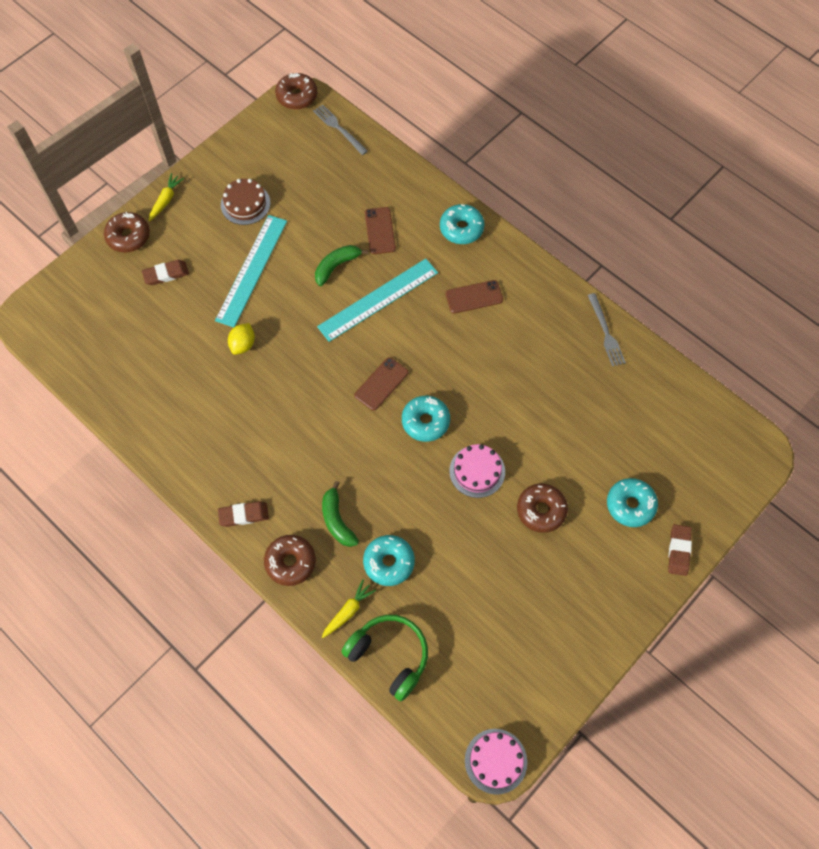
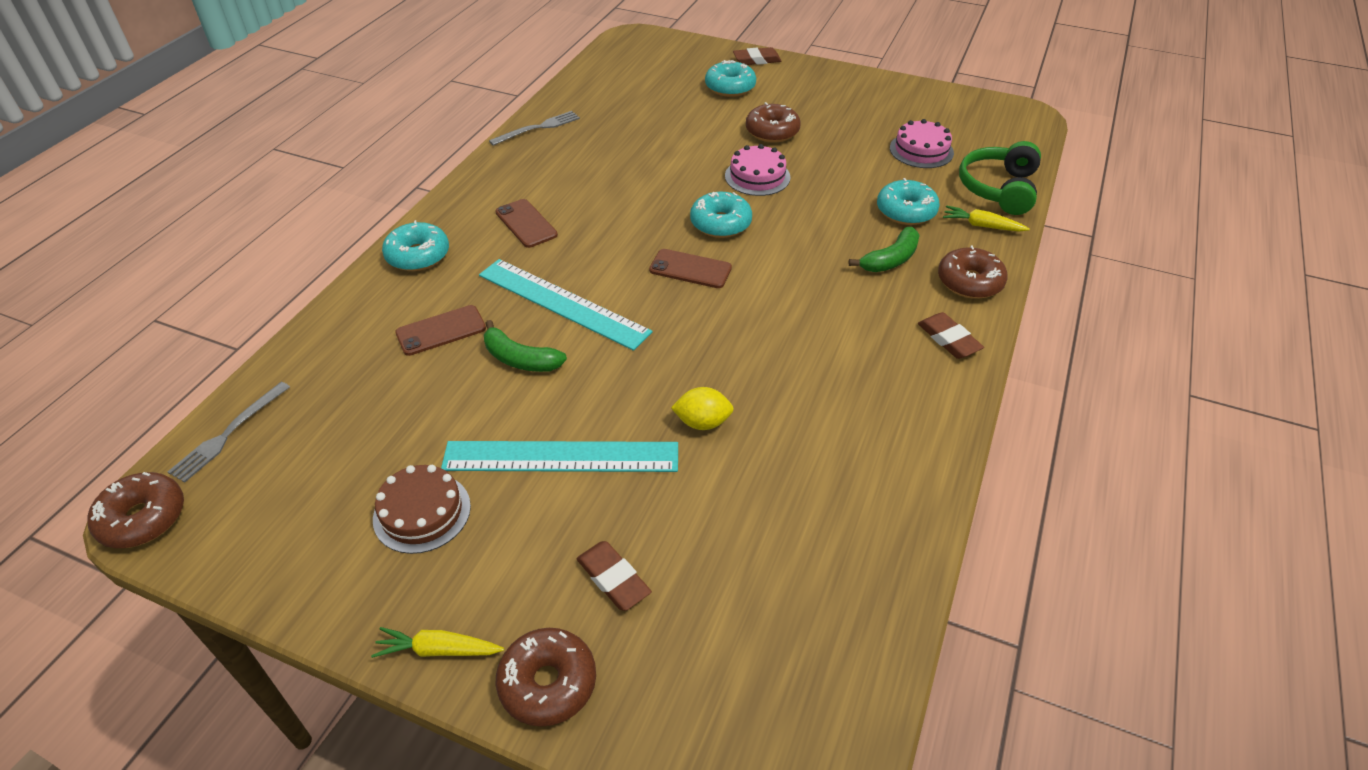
camera: 110 degrees left, 20 degrees down
(495, 761) = (1025, 114): pink cake -> pink cake (921, 150)

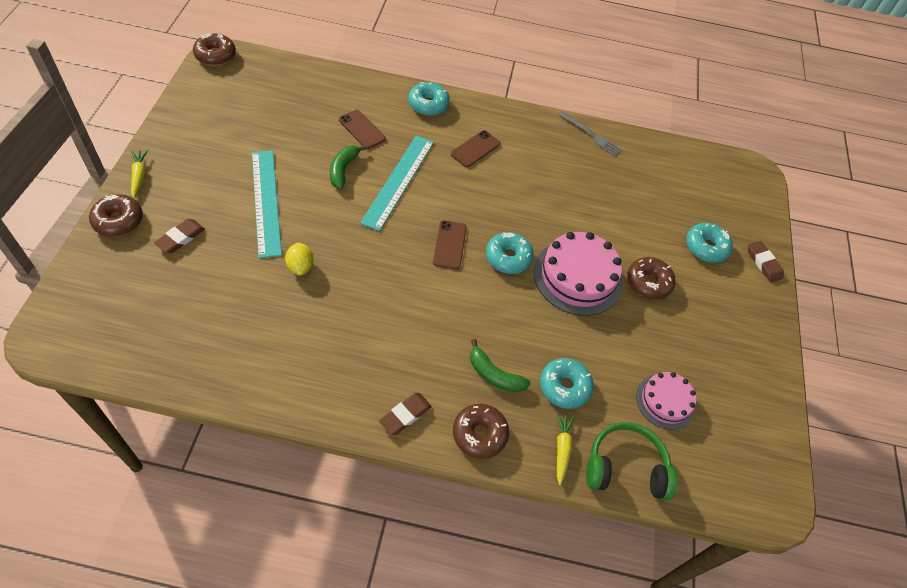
camera: 70 degrees right, 10 degrees up
(228, 434) = (271, 67): grey fork -> none
(422, 512) = (223, 151): brown cake -> none
(757, 176) = (578, 277): pink cake -> pink cake, size x1.67

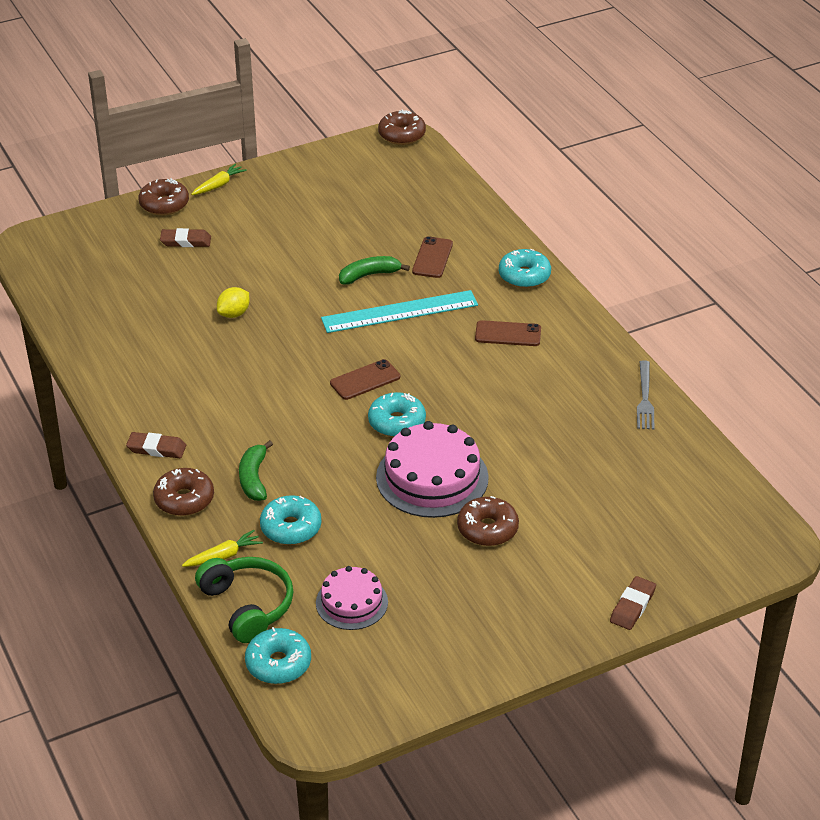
camera: 60 degrees right, 15 degrees down
(266, 202) = (277, 258): turquoise ruler -> none
(706, 247) = (595, 551): turquoise donut -> turquoise donut (278, 663)

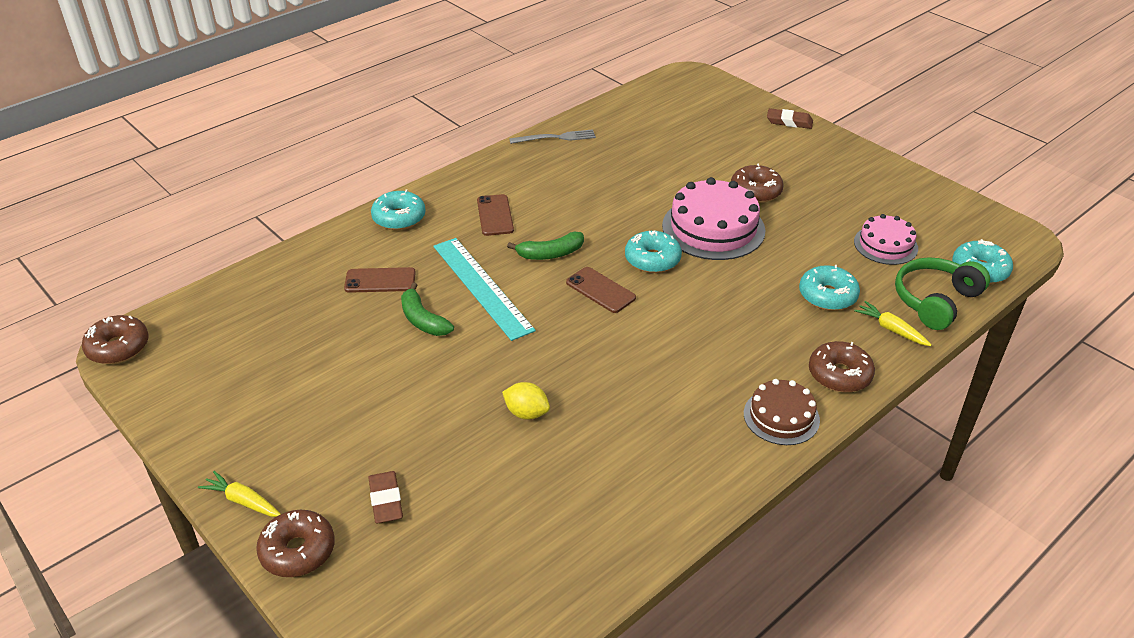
camera: 105 degrees left, 0 degrees up
(156, 448) = (781, 416): brown eraser -> brown cake
(254, 478) = (780, 333): green banana -> green banana (550, 254)

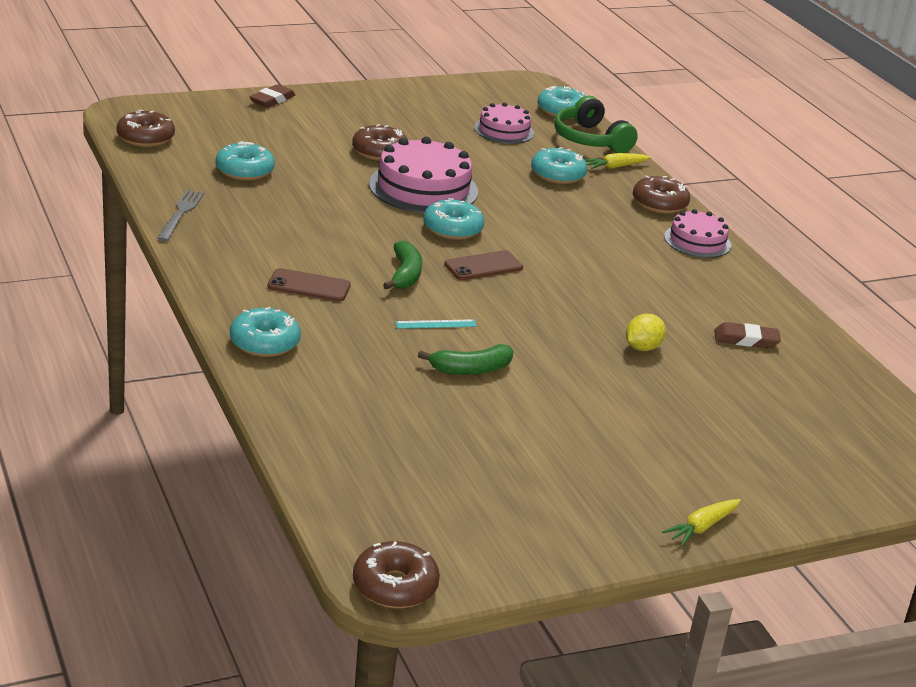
camera: 75 degrees left, 10 degrees down
(298, 551) = (778, 505): brown donut -> brown donut (145, 138)
(380, 280) = (382, 380): brown phone -> none
(386, 500) = (728, 445): brown eraser -> brown eraser (746, 340)
(482, 287) = (436, 324): turquoise ruler -> turquoise ruler, size x0.41
(650, 143) = (244, 171): none -> turquoise donut
(781, 416) = (697, 241): brown cake -> pink cake

